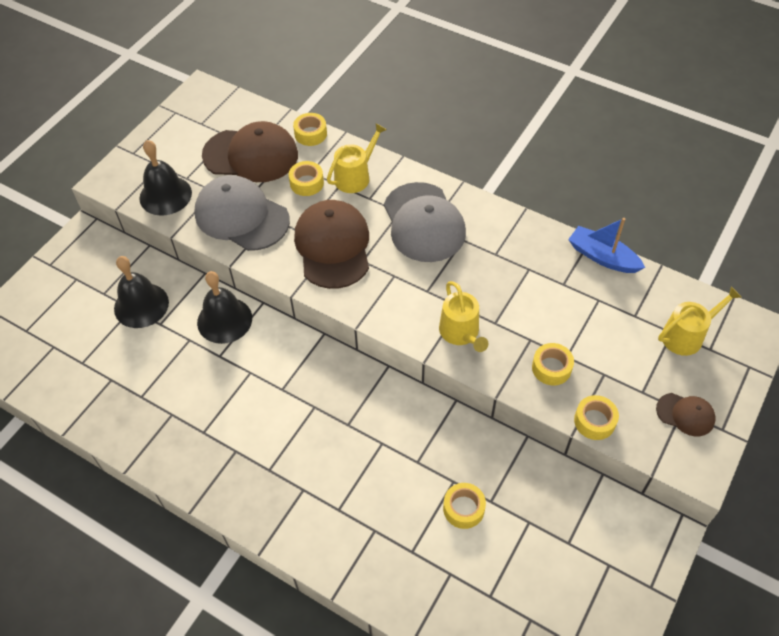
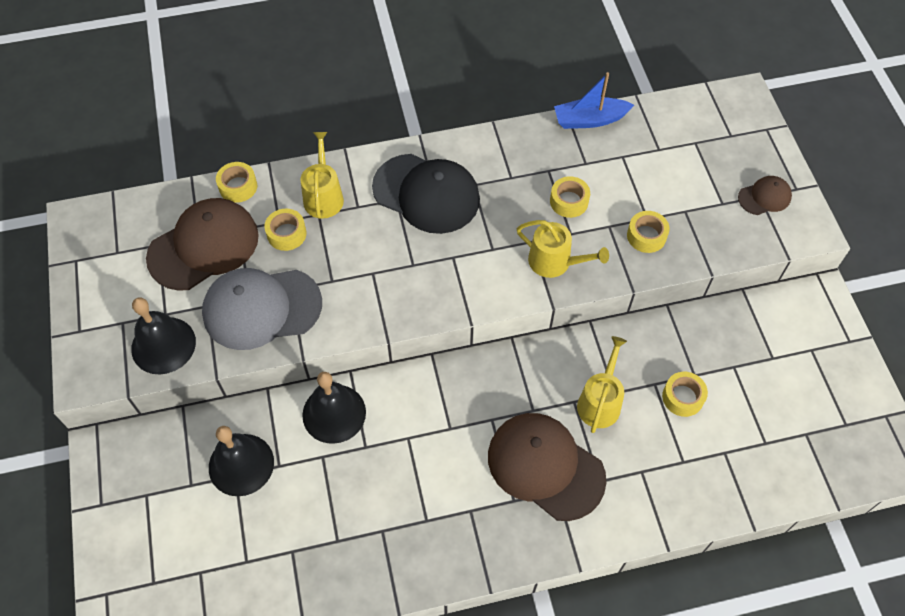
camera: 45 degrees left, 5 degrees up
(333, 246) = (374, 272): brown cap -> brown cap (545, 466)
(423, 222) = (426, 194): grey cap -> black cap
(594, 421) = (715, 252): yellow tape -> yellow tape (569, 201)
(686, 335) = (706, 137): yellow watering can -> yellow watering can (600, 402)

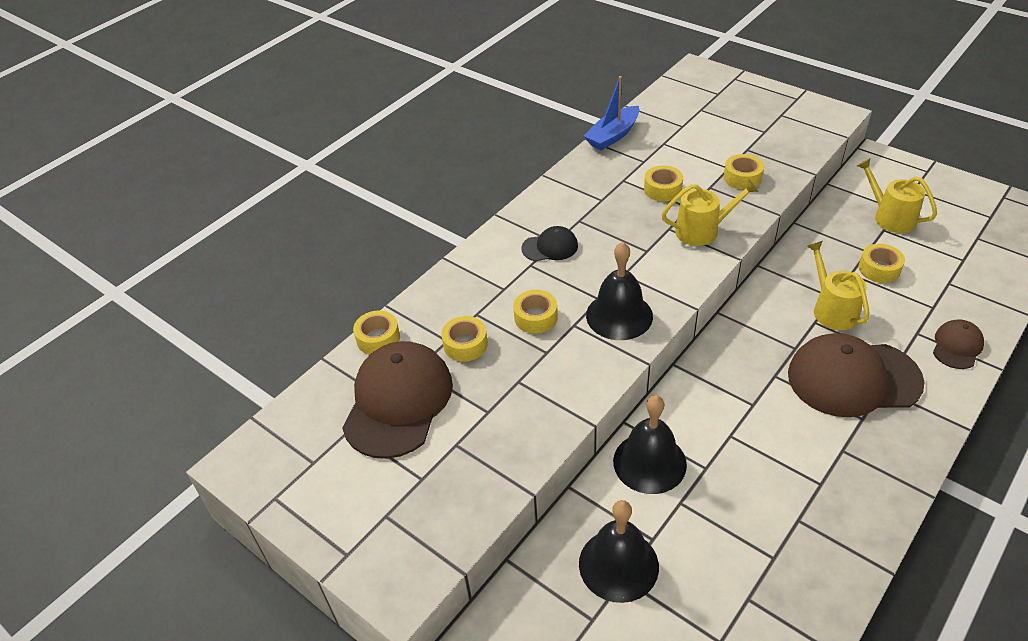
camera: 35 degrees left, 15 degrees down
(163, 345) = (450, 504): black bell -> black bell (619, 315)
(261, 308) = (510, 412): grey cap -> none
(323, 196) = (466, 299): yellow watering can -> yellow watering can (890, 217)
(353, 247) = (535, 317): none -> yellow tape
(426, 194) = (550, 247): black cap -> black cap, size x0.49
(764, 197) = (785, 113): brown cap -> brown cap (957, 346)

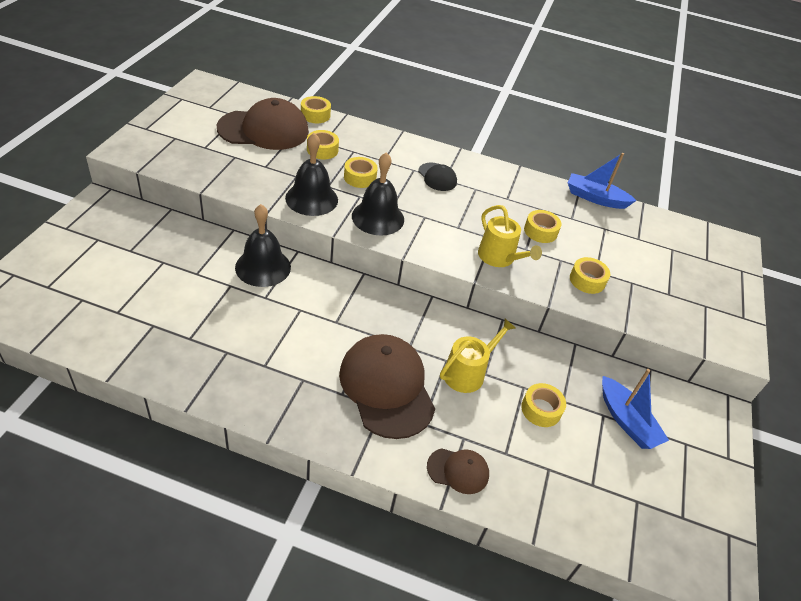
camera: 60 degrees right, 0 degrees up
(618, 565) = (173, 258): black bell -> black bell (311, 199)
(890, 217) = (626, 421): yellow watering can -> blue boat

